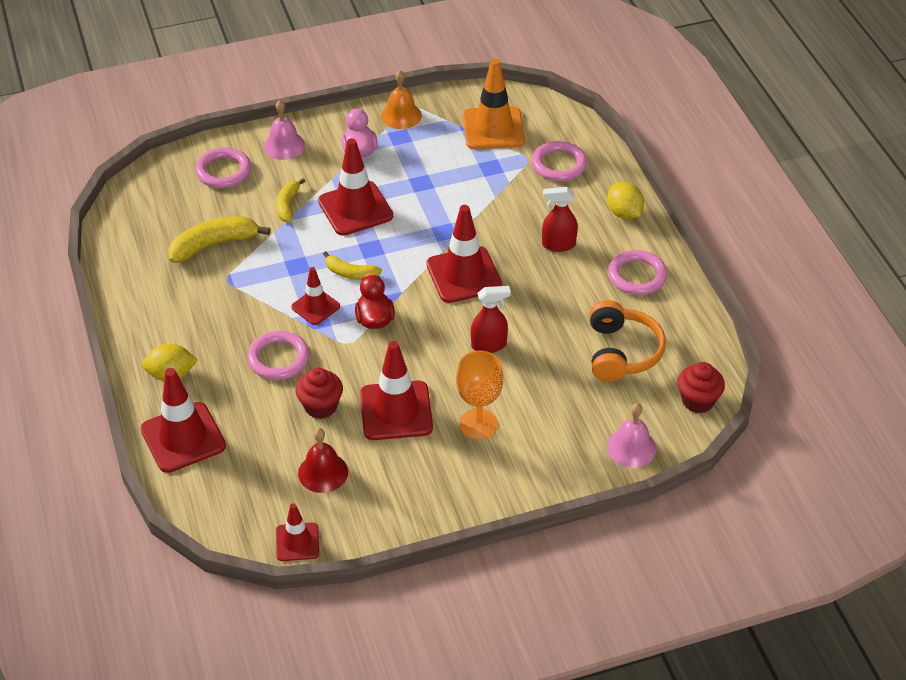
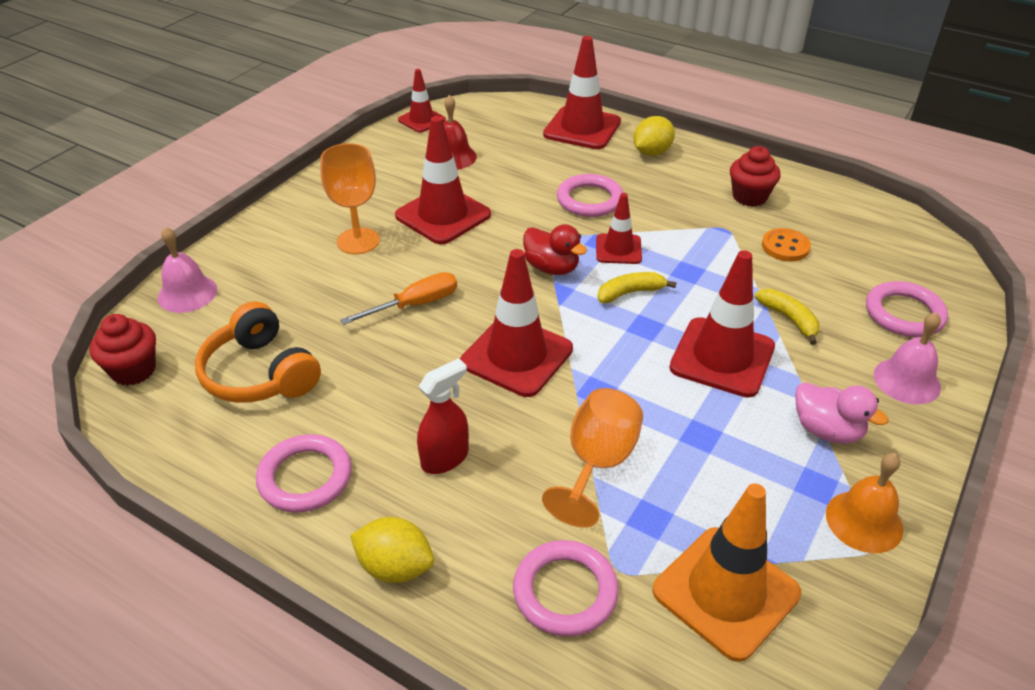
camera: 140 degrees right, 5 degrees down
(214, 245) = (785, 247): yellow banana -> orange button
(320, 406) = (509, 189): red cupcake -> red cupcake (749, 197)
(486, 200) = (597, 463): none -> orange goblet
(489, 345) = (415, 305): red spray bottle -> orange screwdriver

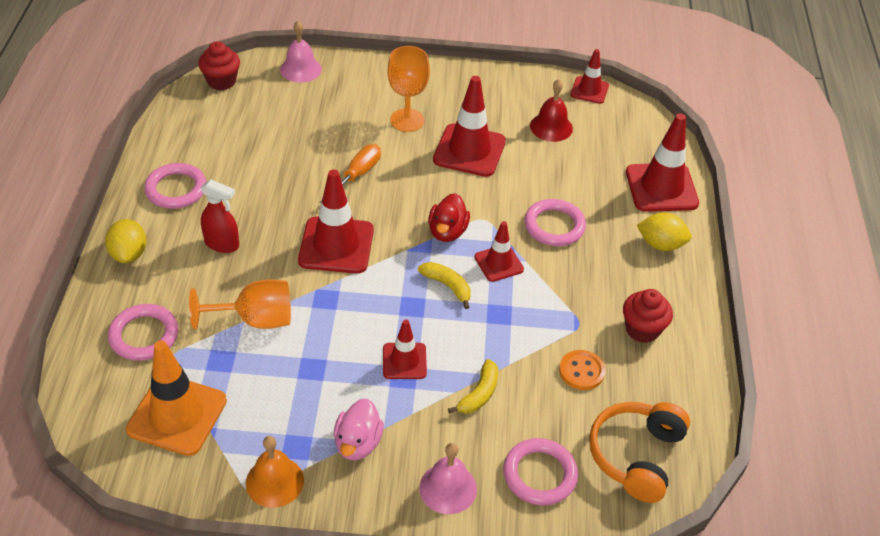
camera: 60 degrees right, 5 degrees up
(260, 373) = (248, 133): orange headphones -> orange headphones (636, 456)
(415, 305) = (357, 175): orange screwdriver -> orange screwdriver turned 90 degrees counterclockwise
(722, 357) = (404, 361): red traffic cone -> red traffic cone, size x0.58

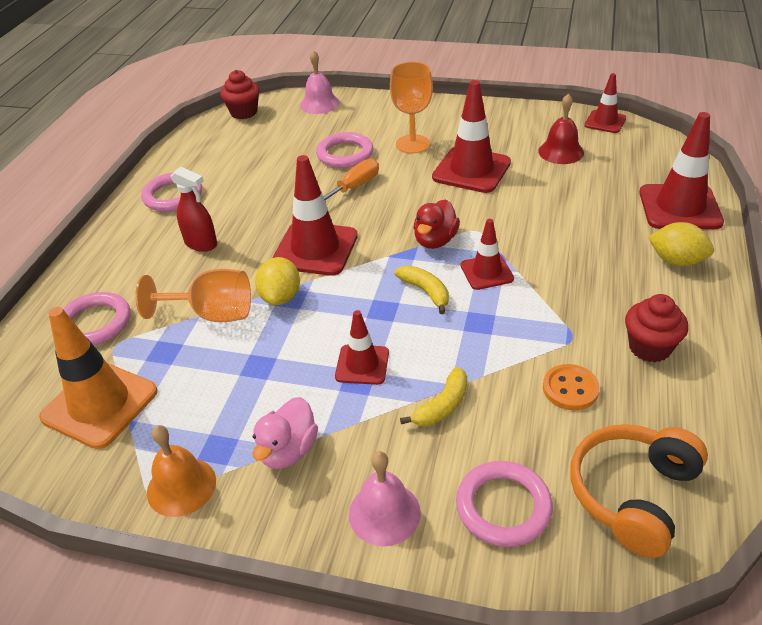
camera: 15 degrees right, 5 degrees down
(129, 254) = (109, 249): yellow lemon -> yellow lemon (281, 297)
(554, 226) = (554, 239): pink ring -> pink ring (345, 154)

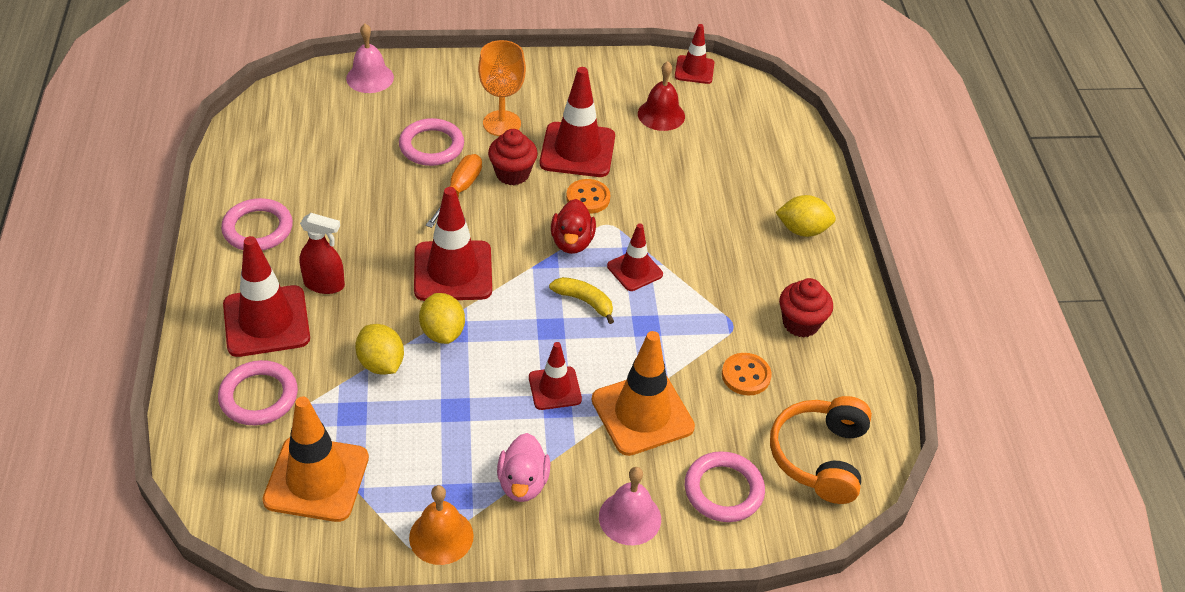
camera: 25 degrees left, 5 degrees up
(213, 314) = (381, 363): orange goblet -> yellow lemon
(244, 112) = (282, 100): red cupcake -> red cupcake (512, 174)
(442, 406) = (642, 413): yellow banana -> orange traffic cone
(465, 207) = (588, 198): none -> orange button
(679, 207) = (791, 169): red traffic cone -> red traffic cone (266, 321)

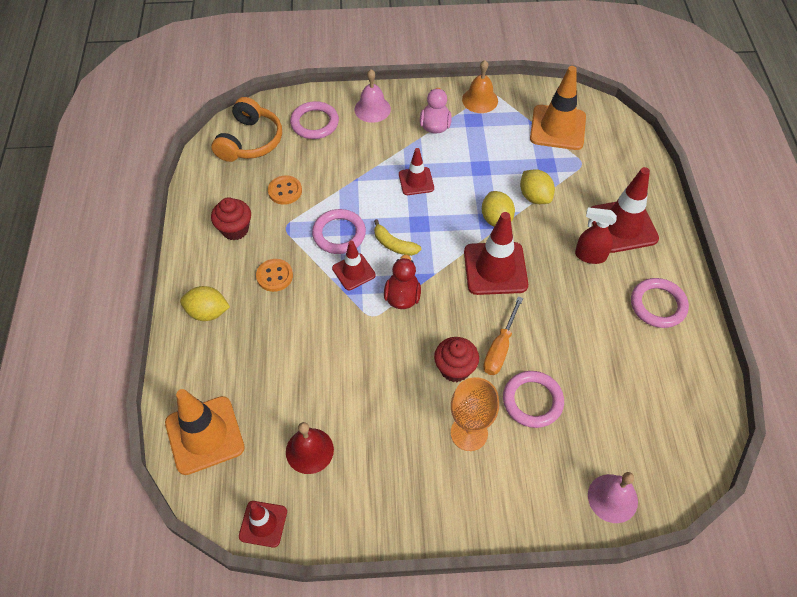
camera: 175 degrees left, 10 degrees up
(259, 396) = (609, 174): pink ring -> pink ring (339, 234)
(577, 150) = (395, 399): red traffic cone -> none
(588, 198) = (387, 343): orange button -> orange button (274, 276)
(642, 413) = (359, 166): orange traffic cone -> orange traffic cone (204, 435)

